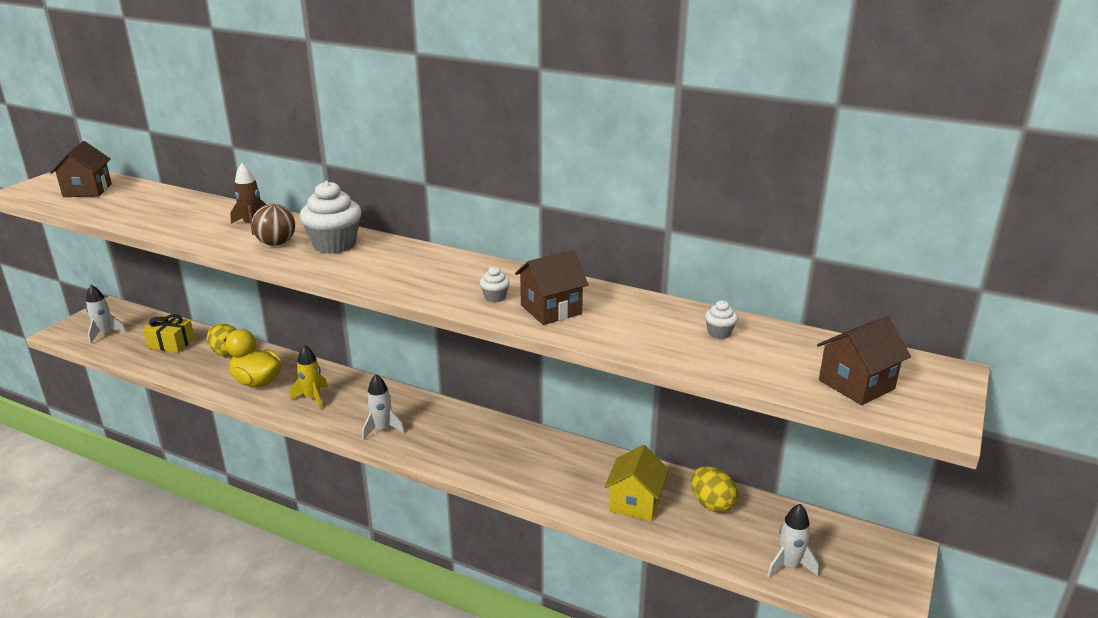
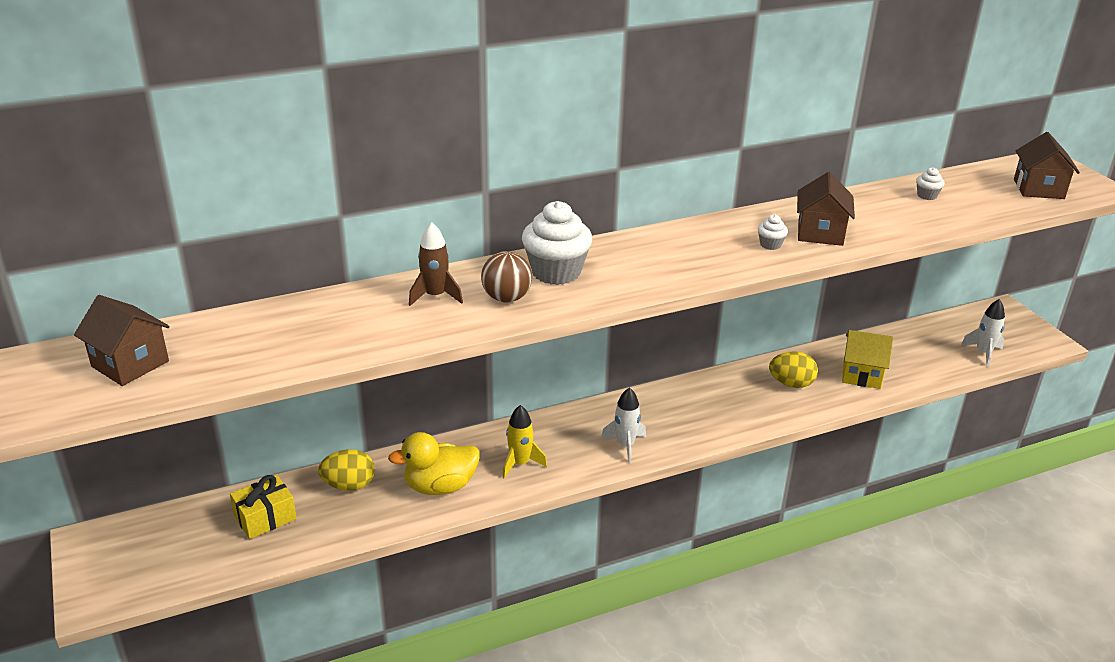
camera: 50 degrees left, 5 degrees up
(105, 334) = (157, 562): white rocket -> none
(635, 503) = (861, 374): yellow house -> yellow house turned 45 degrees counterclockwise
(712, 504) = (894, 346): yellow egg -> yellow egg (791, 384)

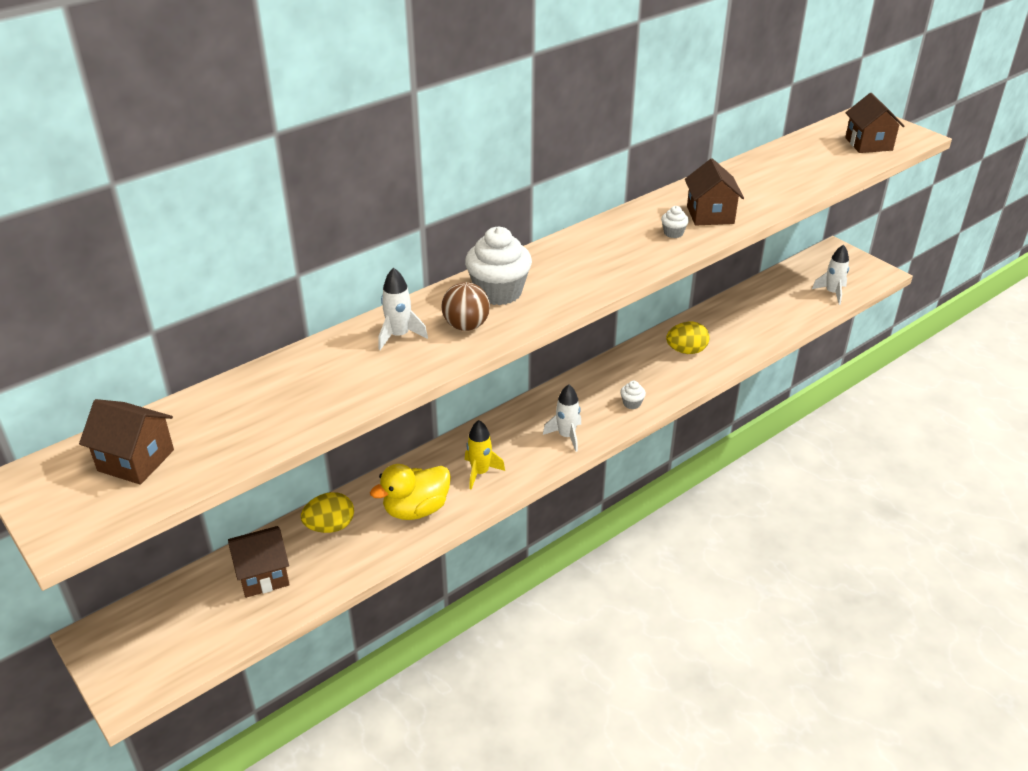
camera: 15 degrees left, 5 degrees up
(265, 518) = (263, 575): yellow gift -> brown house
(435, 296) = (399, 335): brown rocket -> white rocket
(861, 374) = (741, 331): yellow house -> none
(927, 195) = (782, 164): white cupcake -> white cupcake (632, 403)

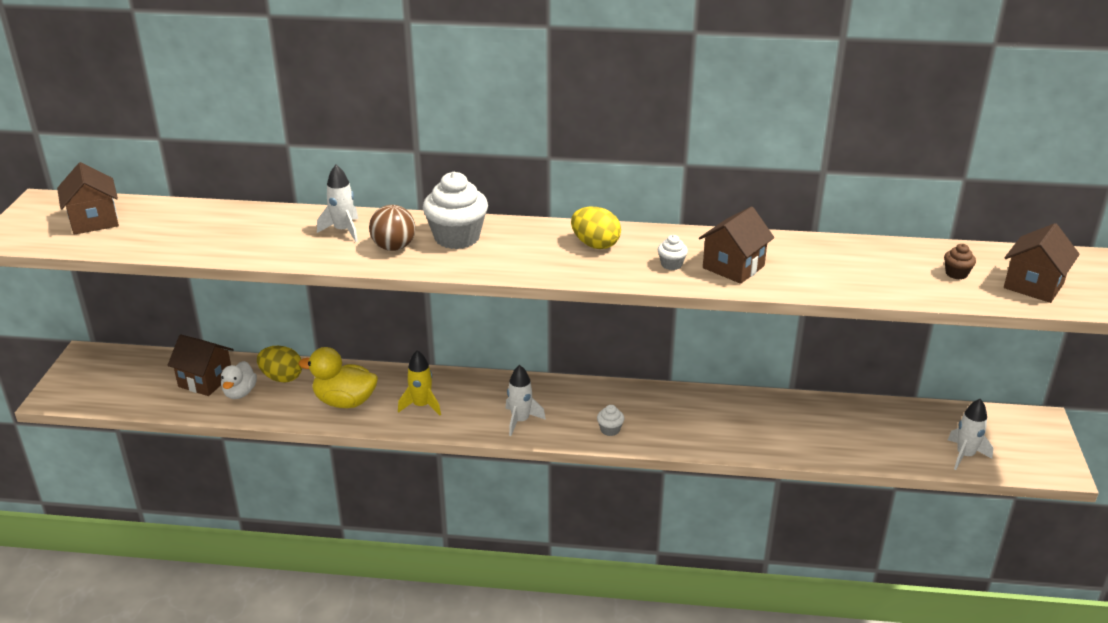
camera: 45 degrees right, 5 degrees down
(314, 563) = (240, 393): none -> white duck
(686, 351) = (726, 419): yellow egg -> yellow egg (595, 244)
(824, 156) = (956, 273): none -> brown cupcake

